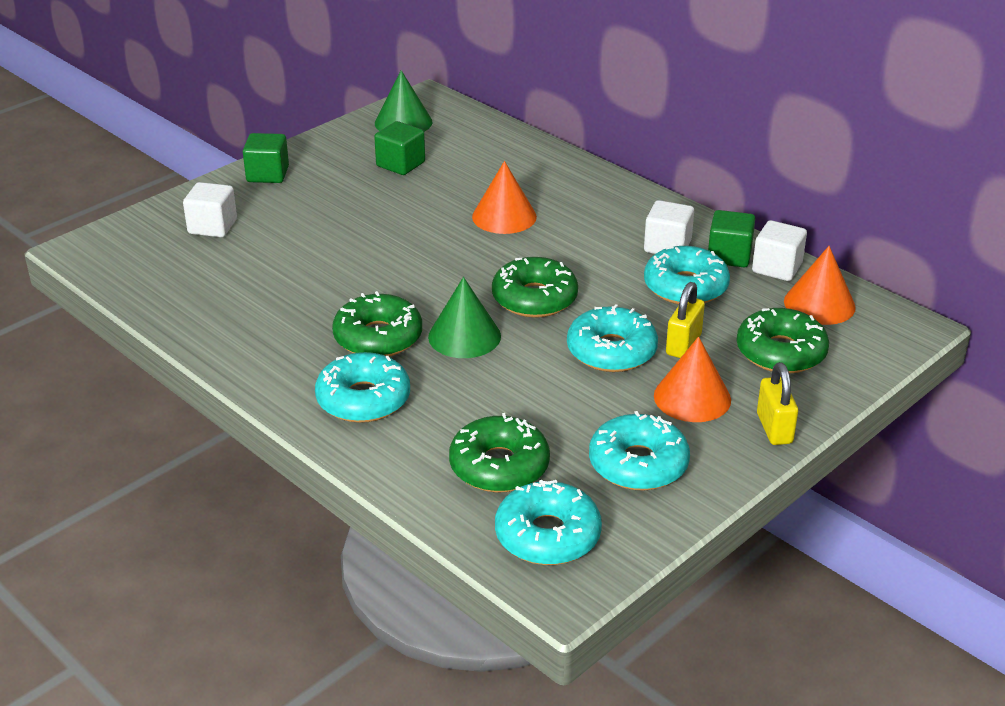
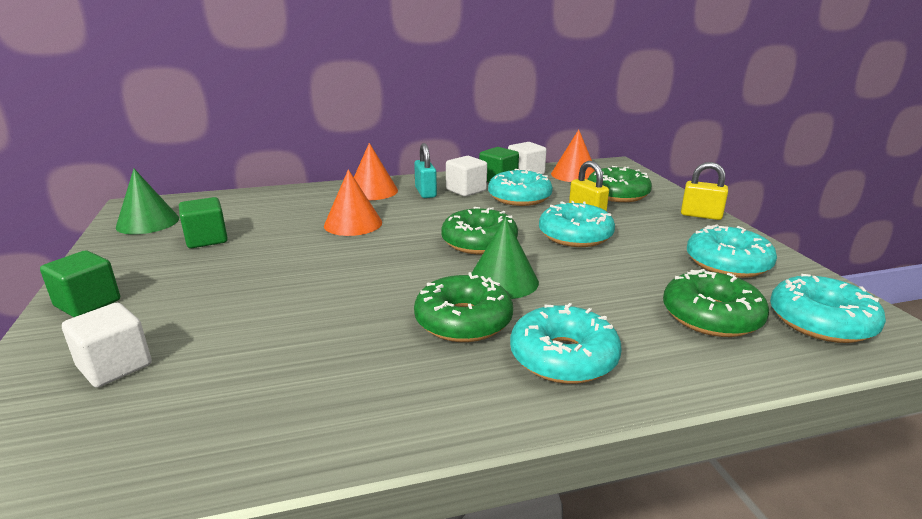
camera: 60 degrees left, 10 degrees down
(630, 224) = (425, 192): none -> turquoise padlock
(692, 397) = (652, 227): orange cone -> orange cone (372, 191)

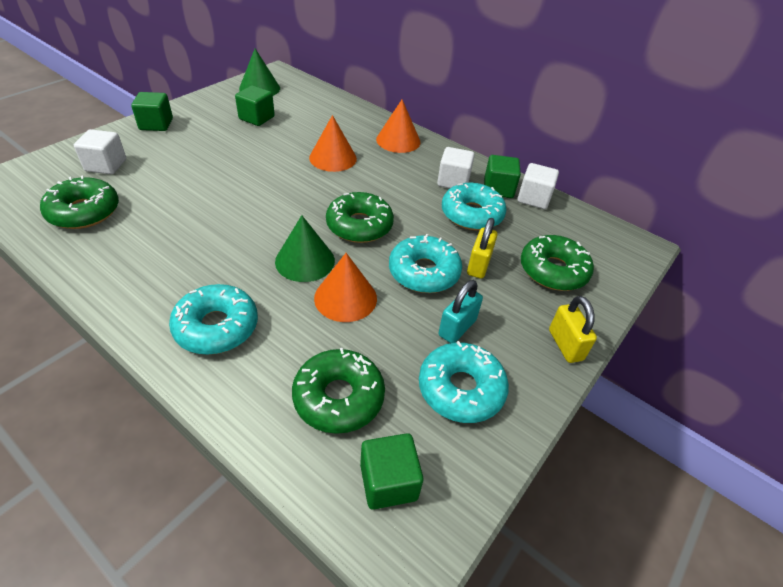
camera: 50 degrees right, 20 degrees up
(425, 192) = (424, 164): turquoise padlock -> turquoise padlock (457, 328)
(463, 321) = (233, 263): green donut -> green donut (84, 212)
(574, 174) = (570, 228): orange cone -> orange cone (345, 298)
(821, 321) = (388, 482): turquoise donut -> green cube

